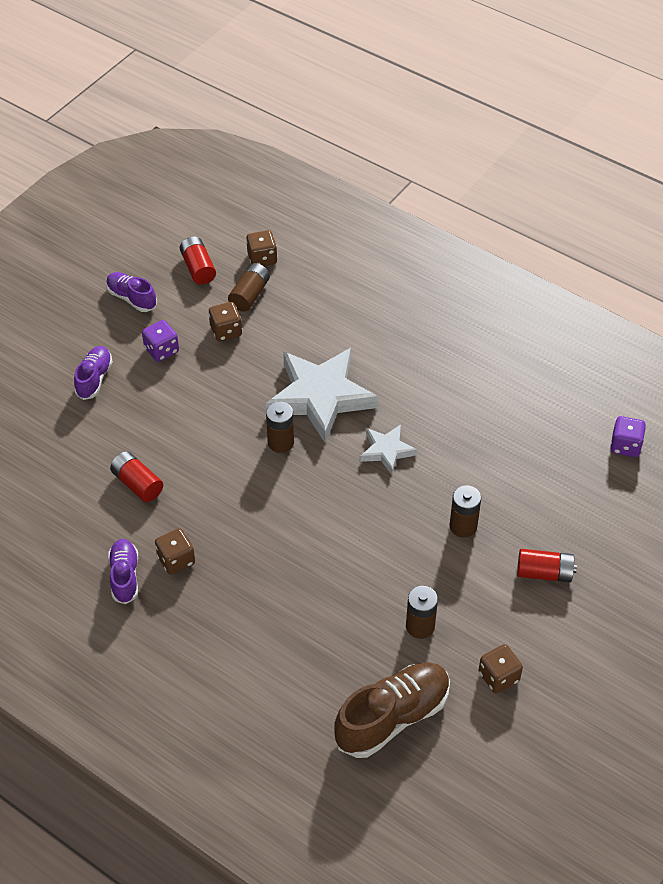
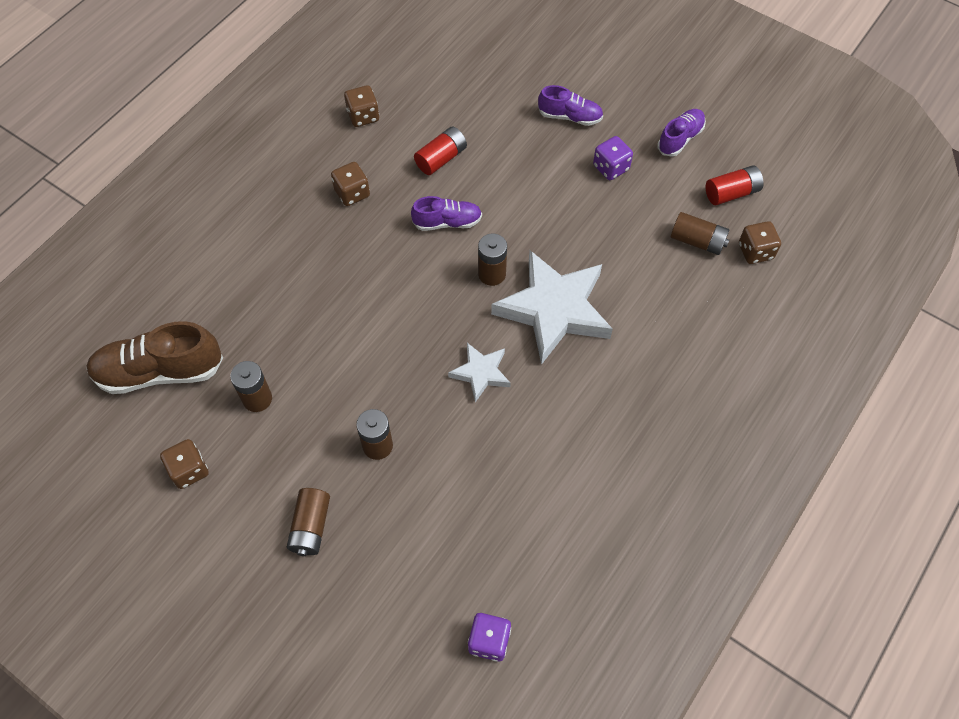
camera: 90 degrees right, 10 degrees up
(125, 576) = (337, 156): purple shoe -> purple shoe (447, 222)
(226, 331) = (642, 221): brown dice -> brown dice (363, 116)
(392, 717) = (159, 371): brown shoe -> brown shoe turned 120 degrees clockwise
(544, 573) = (310, 527): red battery -> brown battery

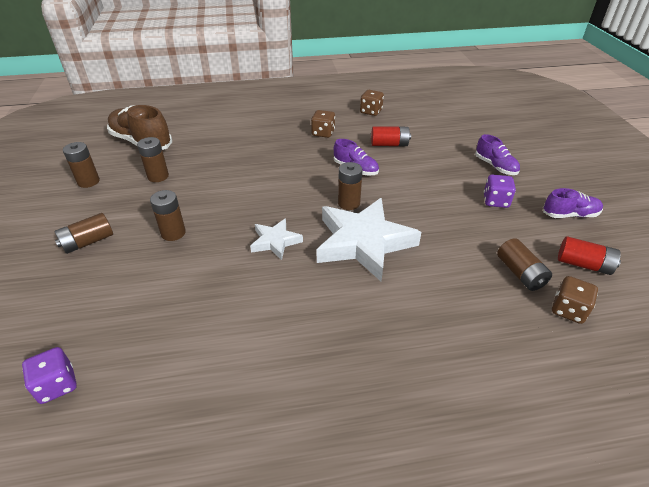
camera: 45 degrees right, 20 degrees down
(189, 470) = (88, 181): brown dice -> brown battery

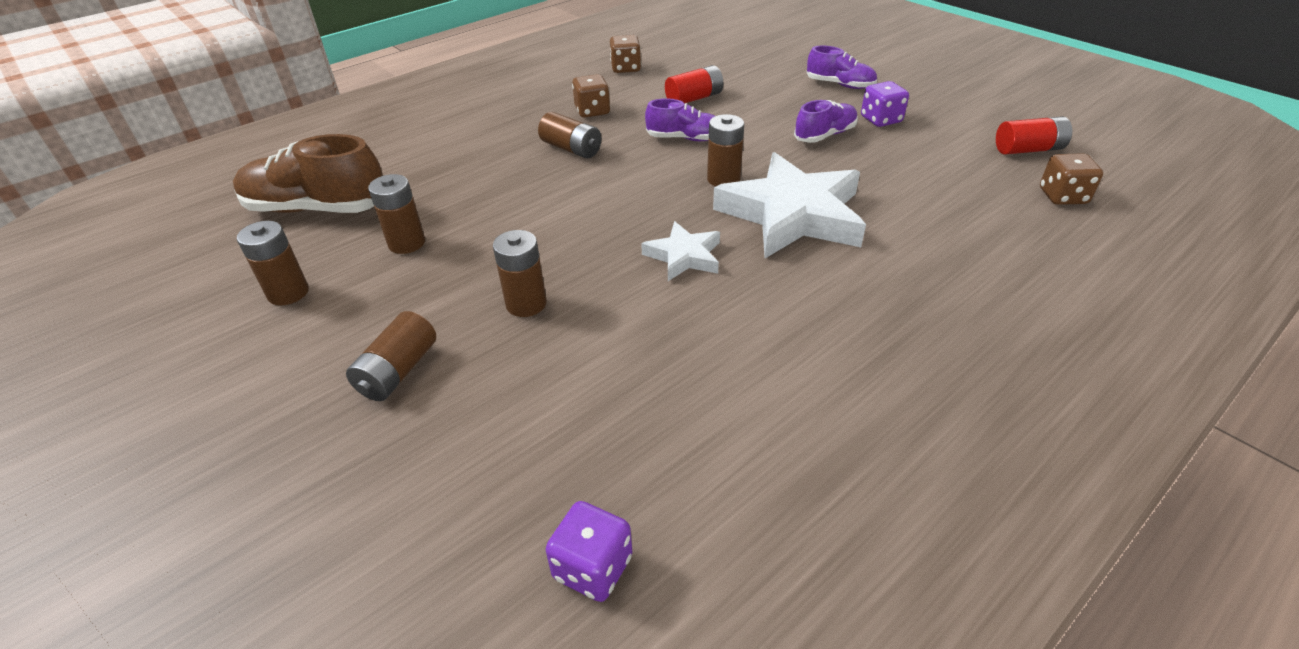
camera: 30 degrees left, 0 degrees up
(520, 273) = (984, 181): brown battery -> brown battery (571, 149)
(570, 215) = (964, 108): purple shoe -> purple shoe (825, 135)

